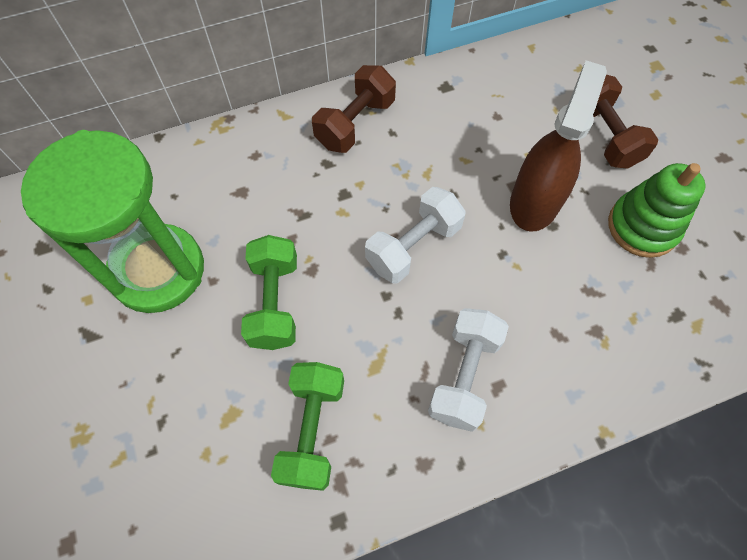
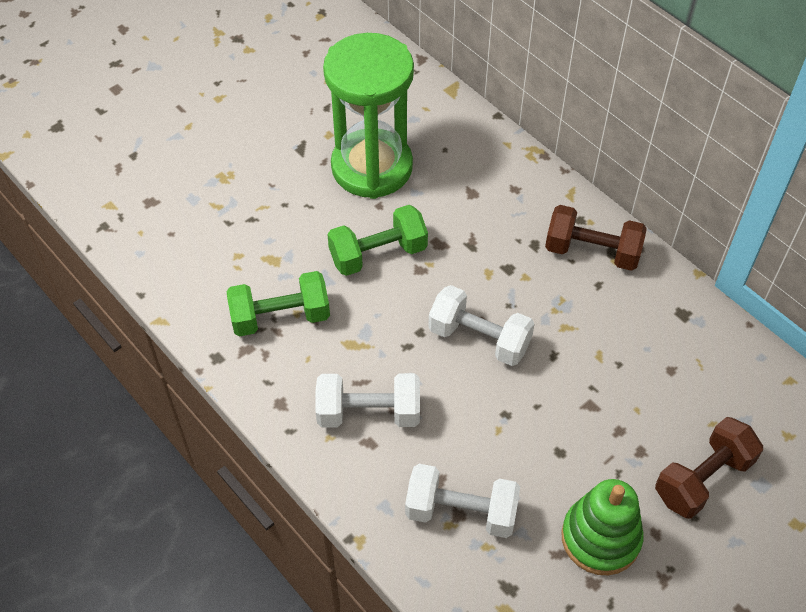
camera: 70 degrees right, 10 degrees down
(534, 201) = (580, 429): brown spray bottle -> none
(594, 328) = (461, 512): none -> white dumbbell

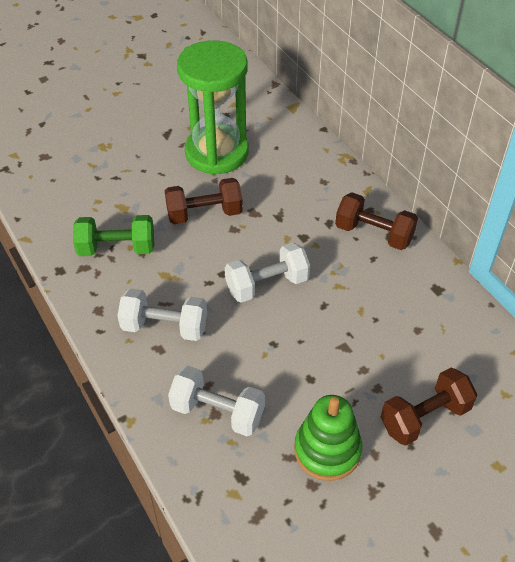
camera: 10 degrees right, 5 degrees down
(378, 254) = (204, 214): green dumbbell -> brown dumbbell
(479, 338) = (267, 285): white dumbbell -> white dumbbell turned 60 degrees counterclockwise

